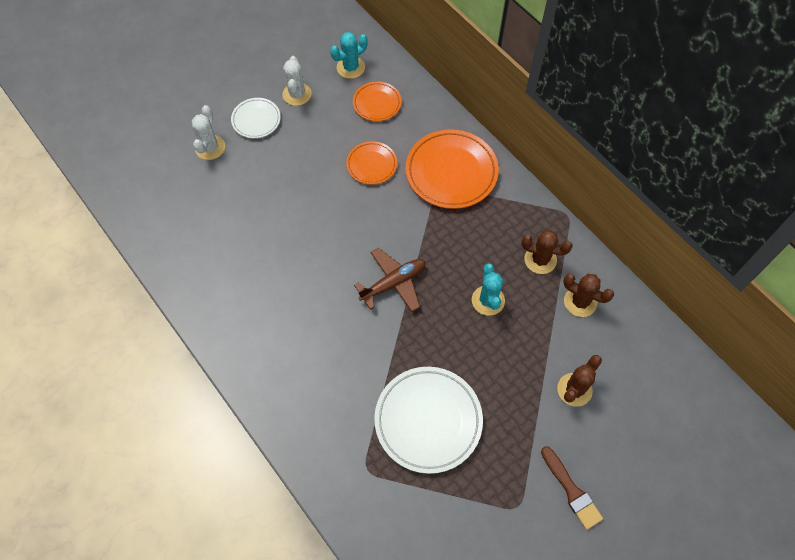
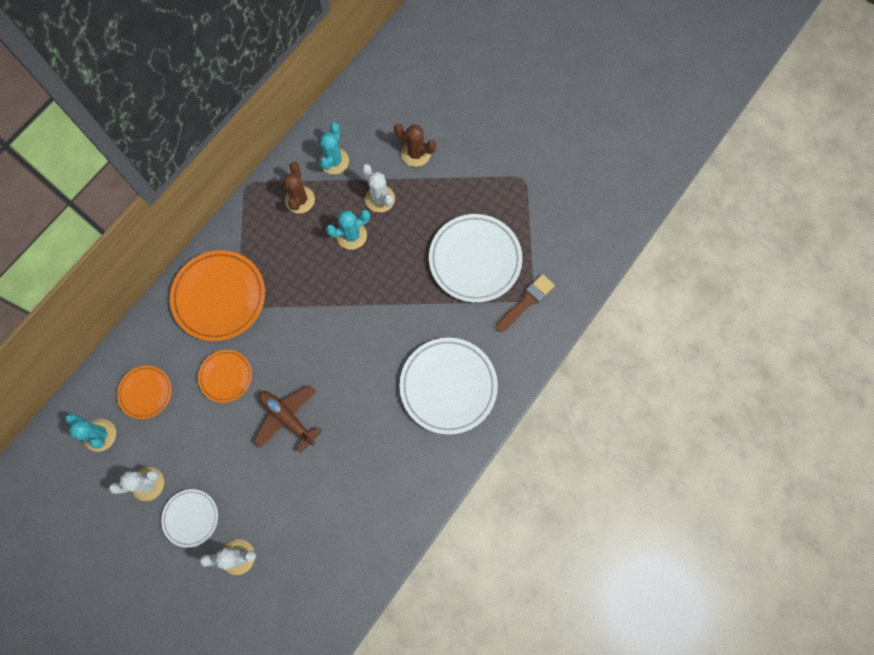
camera: 105 degrees left, 10 degrees up
(296, 355) = (448, 386): none -> white plate
(393, 283) = (355, 320): brown plane -> brown plane (288, 418)
(525, 338) = (380, 199): none -> white cactus
(571, 490) = (499, 143): brown brush -> brown brush (526, 301)
(580, 302) = (334, 161): brown cactus -> turquoise cactus

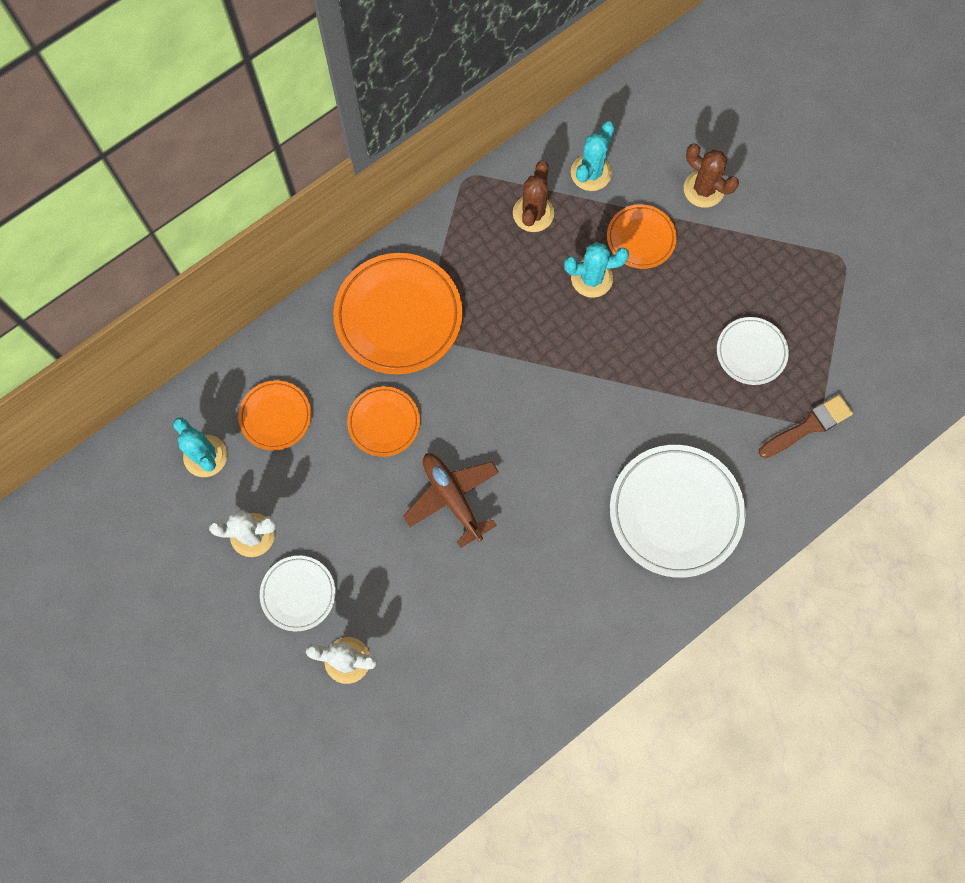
camera: 15 degrees right, 0 degrees up
(380, 199) = (640, 238): white cactus -> orange plate
(475, 260) = (751, 352): white plate -> white plate, size x0.55

